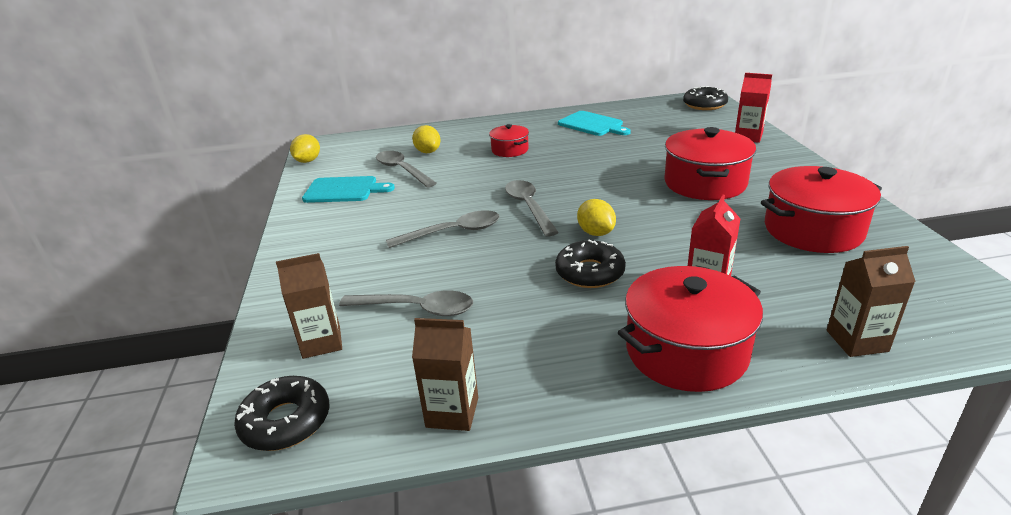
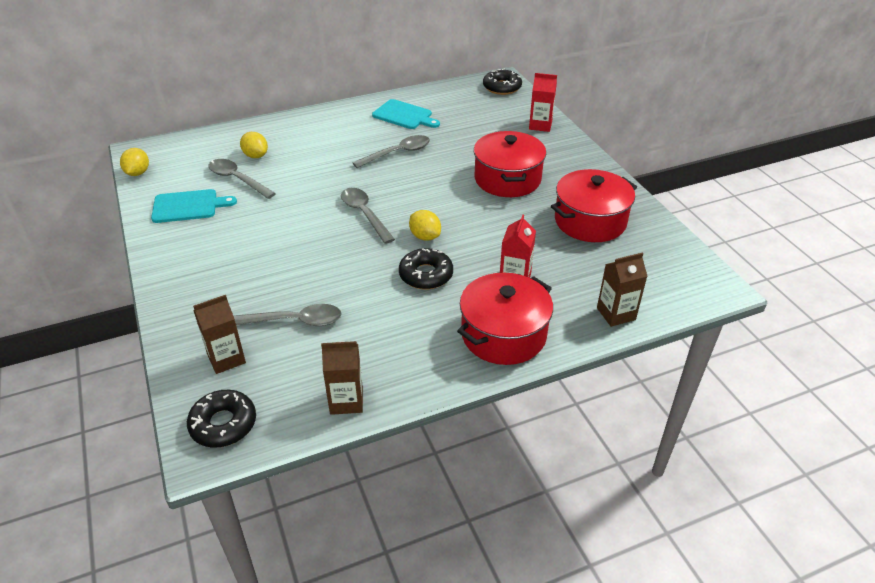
camera: 15 degrees left, 10 degrees up
(453, 232) = (304, 245): grey spoon -> grey spoon (398, 153)
(510, 150) = (334, 150): red pot -> none

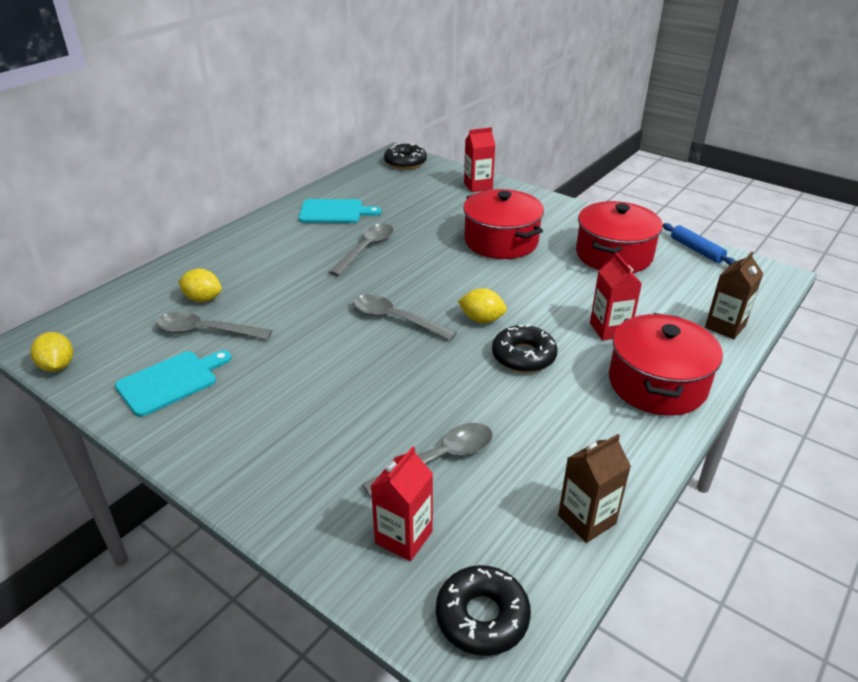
camera: 30 degrees left, 5 degrees down
(226, 358) = (404, 537): brown carton -> red carton
(671, 241) = (696, 250): none -> blue rolling pin

